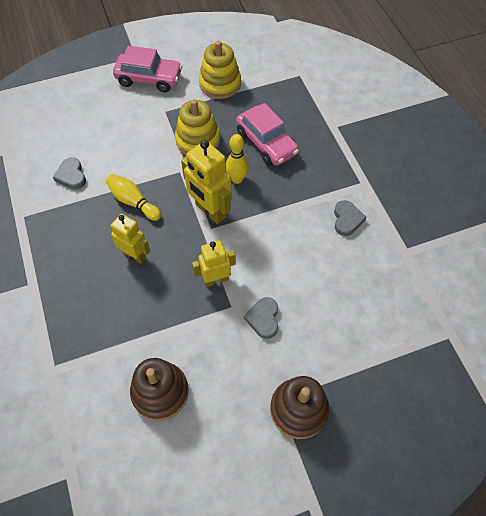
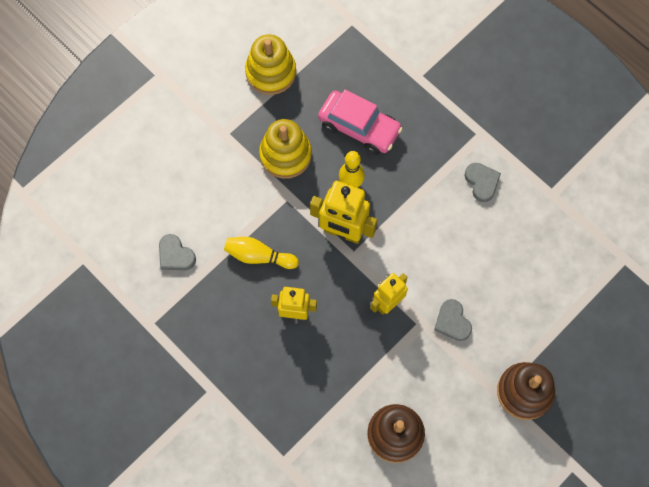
camera: 25 degrees left, 10 degrees up
(149, 79) = (188, 99): pink car -> none

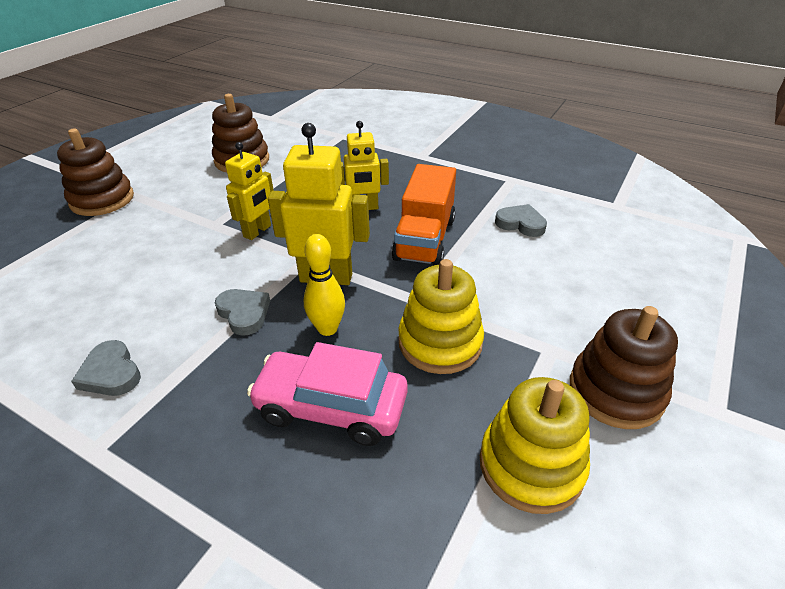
camera: 165 degrees right, 30 degrees down
(204, 98) = (616, 391): none -> brown stacking toy
(258, 256) = (425, 239): yellow bowling pin -> orange truck
(452, 322) = (178, 231): grey heart -> grey heart (244, 313)

